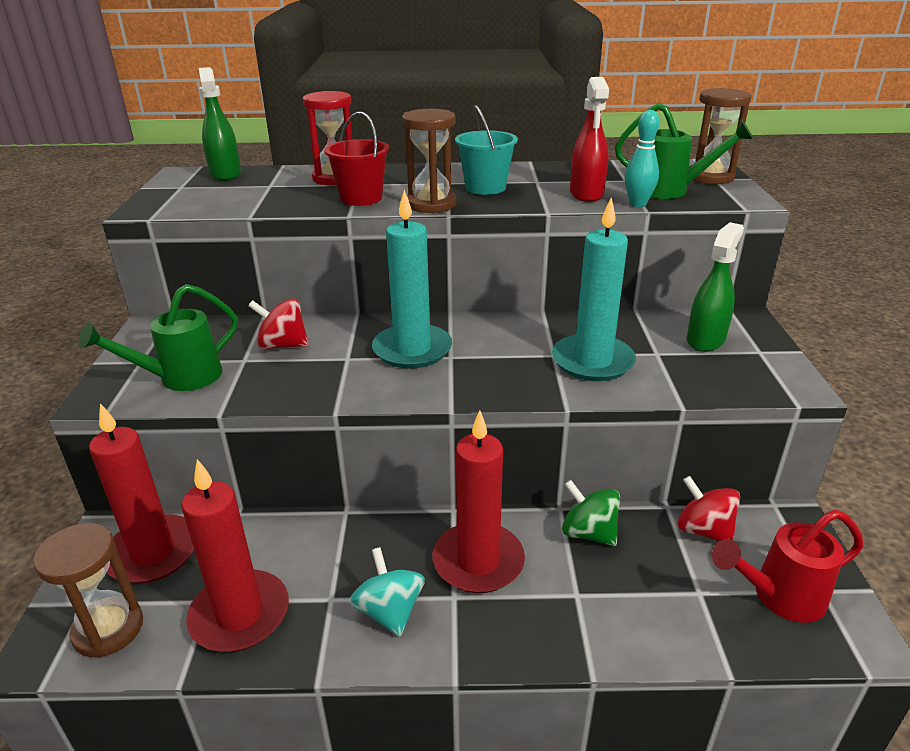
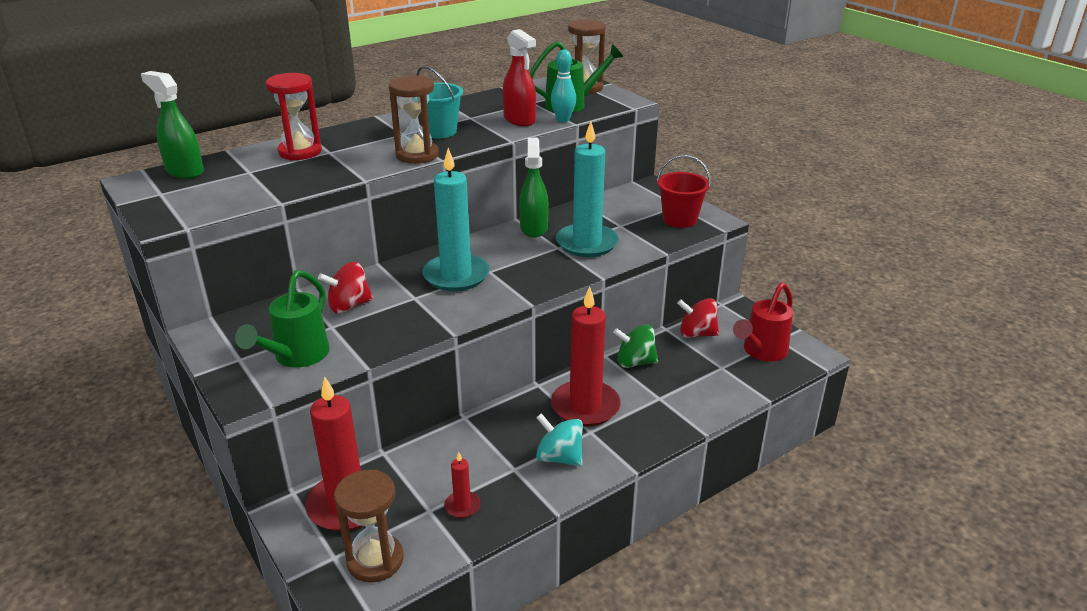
camera: 35 degrees left, 0 degrees up
(240, 615) = (462, 506): red candle -> red candle, size x0.45
(361, 198) = (352, 164): red bucket -> red bucket (679, 219)
(705, 340) = (640, 207): green spray bottle -> green spray bottle (534, 228)

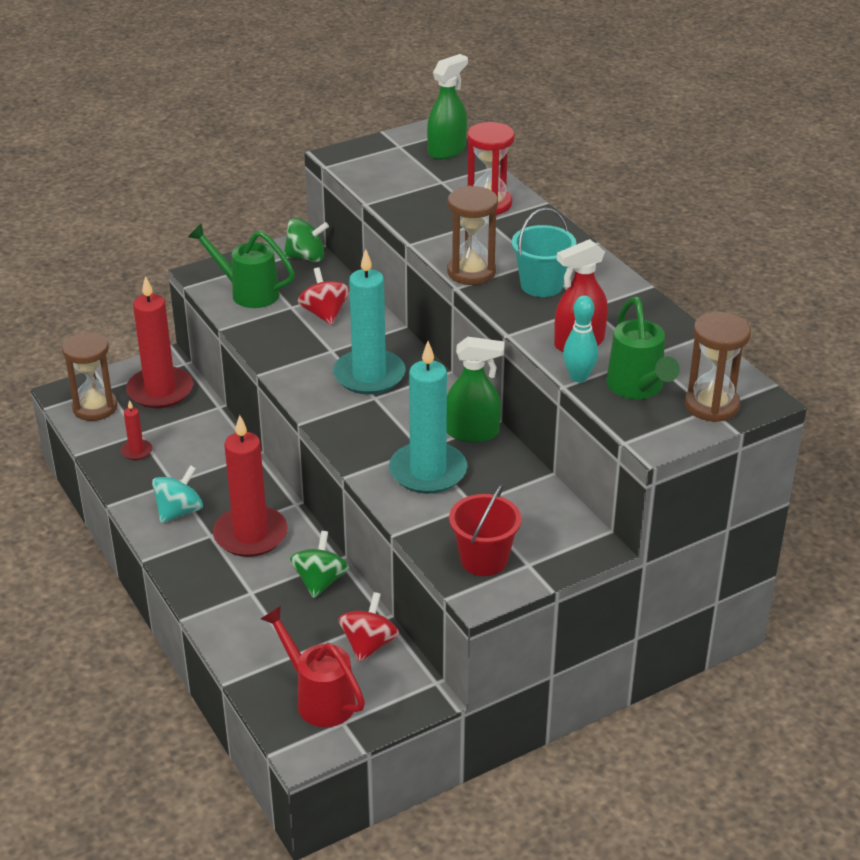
camera: 95 degrees right, 5 degrees up
(232, 325) = (306, 257): none -> green spinning top

